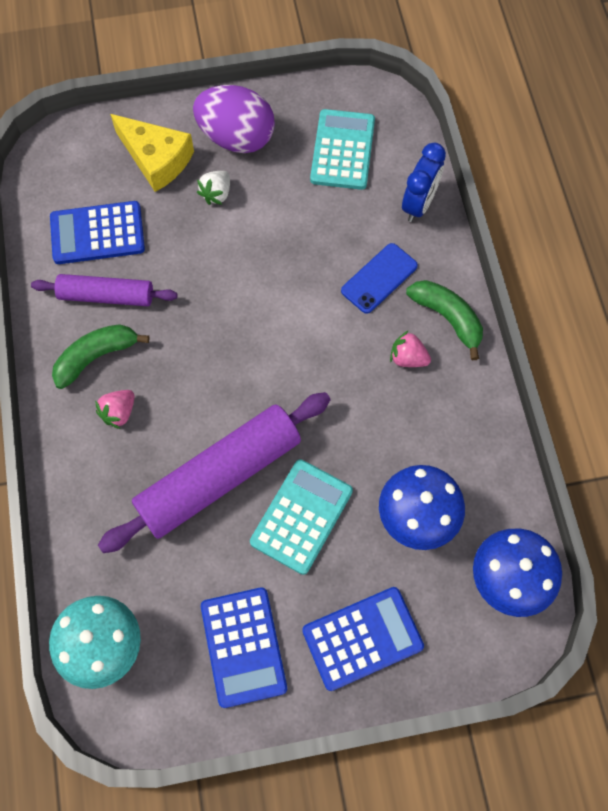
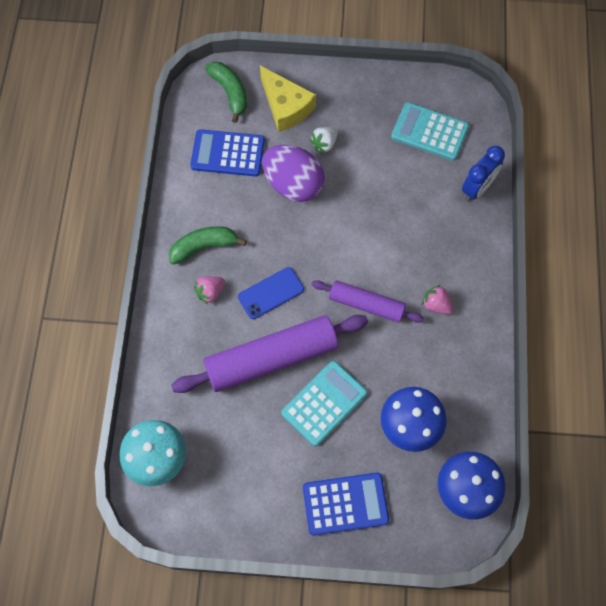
camera: 15 degrees right, 0 degrees up
(106, 296) = (222, 203): purple rolling pin -> purple rolling pin (366, 305)
(236, 138) = (350, 104): purple egg -> purple egg (293, 185)
(243, 646) = (257, 486): blue calculator -> none
(342, 150) = (429, 132): turquoise calculator -> turquoise calculator turned 90 degrees counterclockwise
(379, 278) = (431, 238): blue phone -> blue phone (271, 293)
(447, 318) = (475, 282): green banana -> green banana (230, 93)

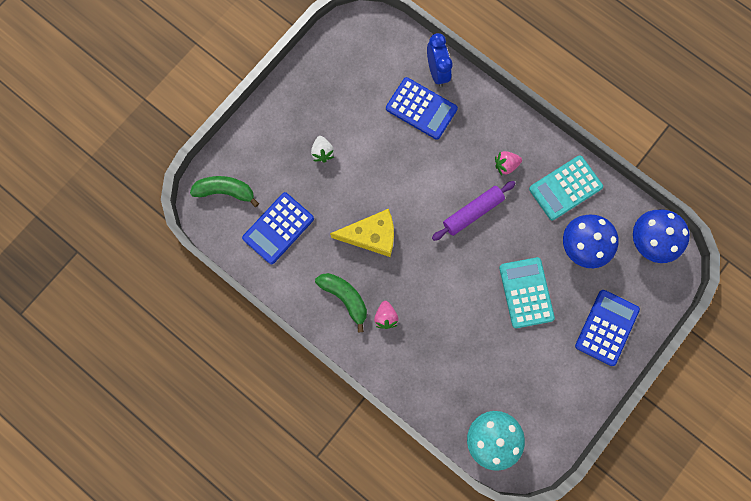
camera: 55 degrees left, 10 degrees up
(204, 247) = (345, 297): green banana -> green banana turned 120 degrees clockwise
(271, 293) = (417, 273): blue phone -> none
(271, 358) = (468, 307): purple rolling pin -> none
(285, 106) = (269, 158): yellow cheese -> yellow cheese (371, 236)
(293, 185) = (340, 198): purple egg -> none
(429, 132) = (368, 71): turquoise calculator -> turquoise calculator (565, 188)
(431, 197) = (421, 108): none -> blue calculator

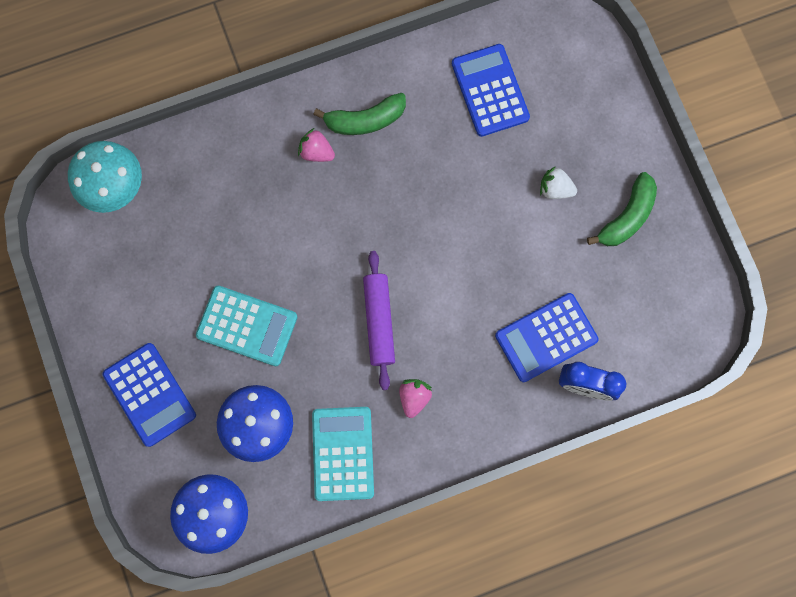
camera: 120 degrees right, 0 degrees up
(225, 191) = (569, 56): green banana -> green banana (627, 216)
(371, 236) = (420, 188): yellow cheese -> none

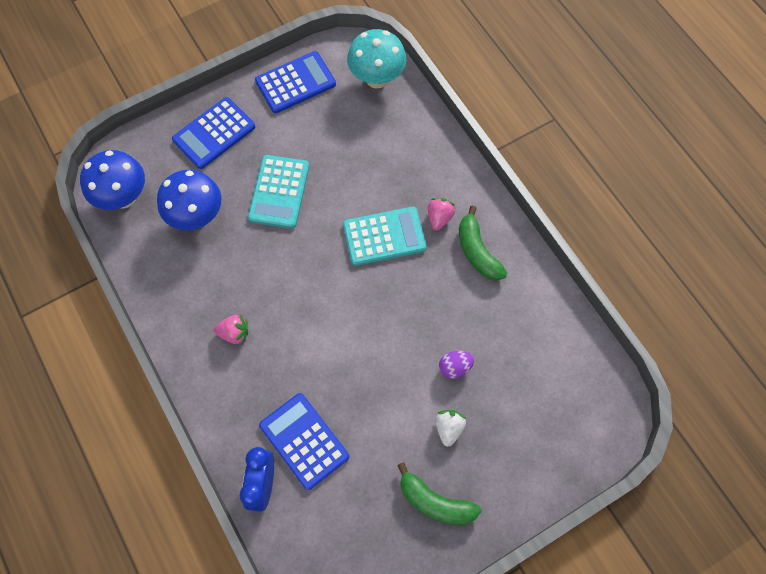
camera: 80 degrees right, 10 degrees down
(343, 453) = (180, 283): turquoise calculator -> turquoise calculator (384, 236)
(379, 321) = (298, 293): purple rolling pin -> none
(490, 90) = (531, 353): blue calculator -> blue calculator (295, 83)
(492, 170) = (455, 367): none -> purple egg

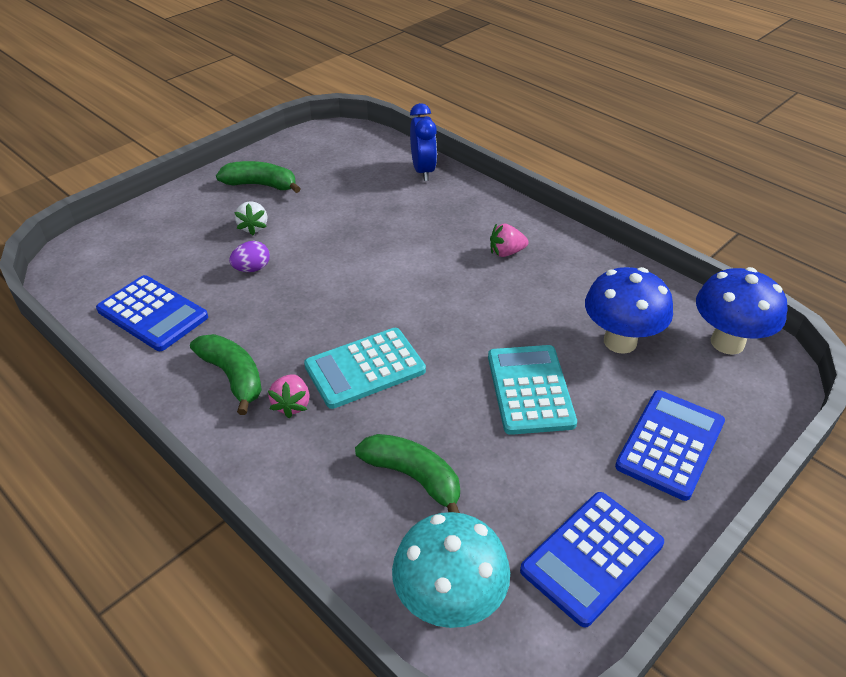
camera: 165 degrees right, 25 degrees down
(304, 441) = (397, 198): blue calculator -> blue calculator (153, 314)
(375, 148) = (413, 477): none -> green banana

